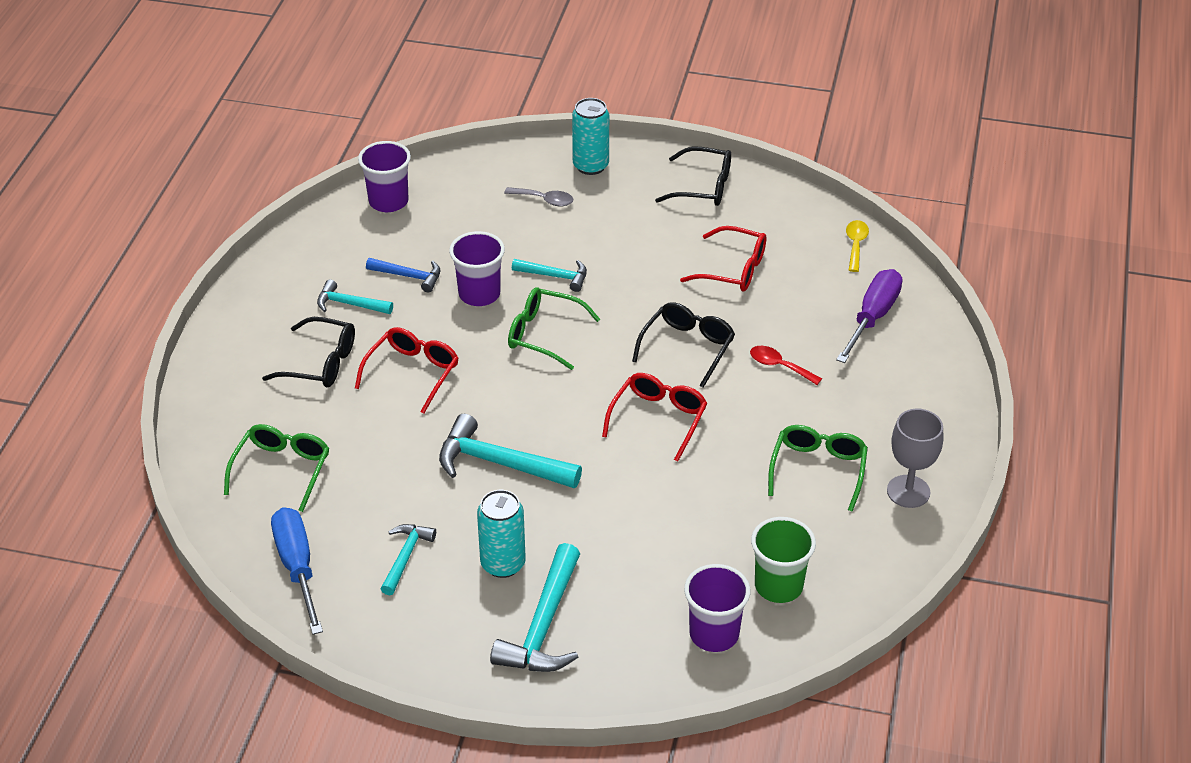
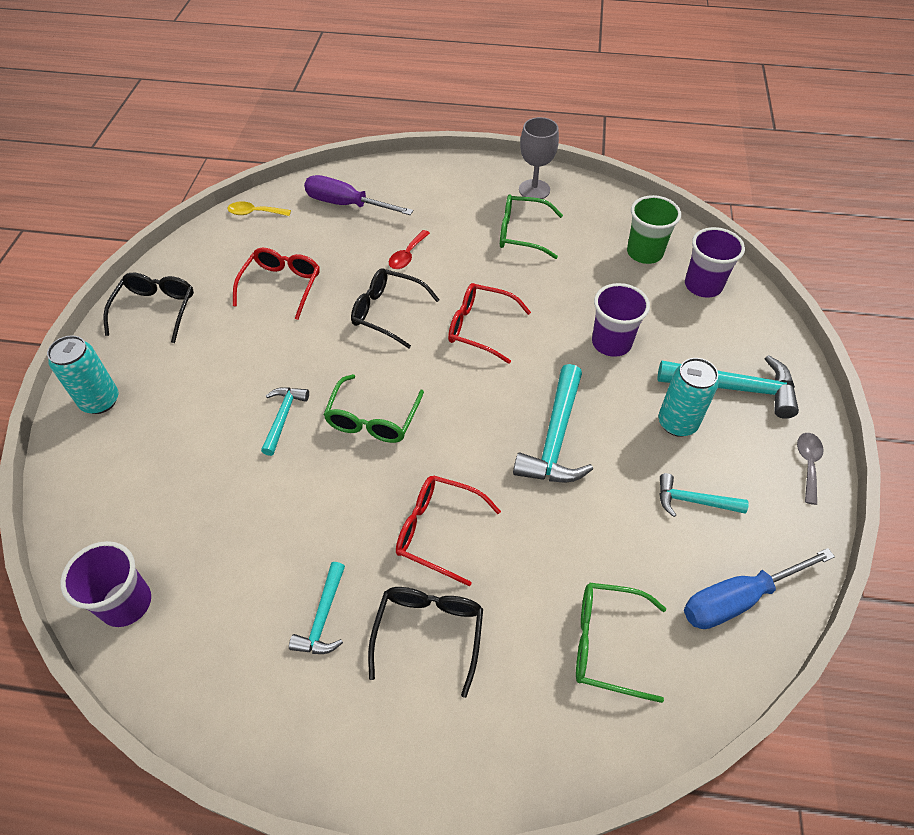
camera: 95 degrees left, 10 degrees up
(409, 276) = (275, 558): blue hammer -> none
(479, 294) = (309, 482): purple cup -> purple cup (611, 343)
(544, 200) = (153, 438): grey spoon -> grey spoon (808, 464)

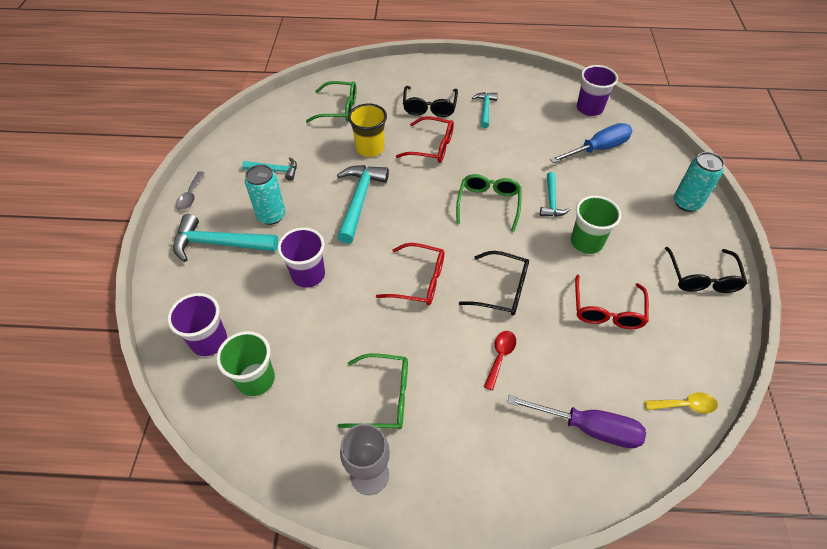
camera: 175 degrees right, 0 degrees up
(265, 358) = (586, 242): none -> green cup
(543, 536) = (370, 148): none -> yellow cup
(737, 599) = (265, 128): blue screwdriver -> blue screwdriver (598, 148)

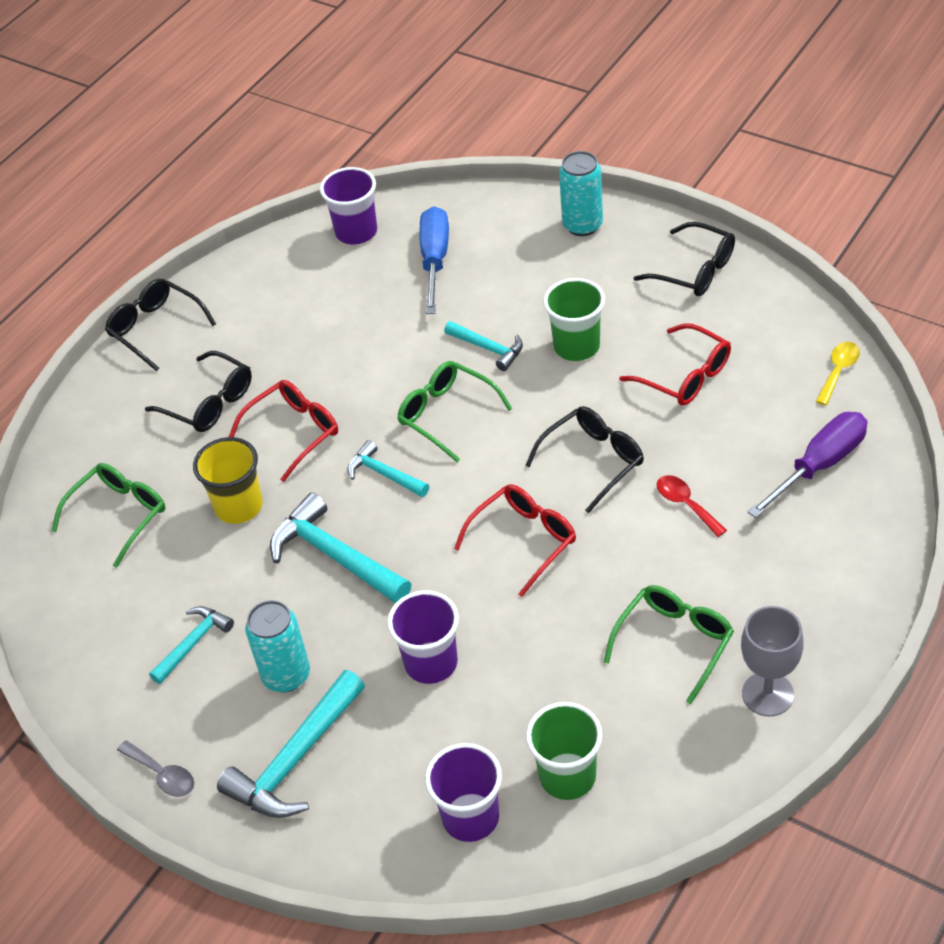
camera: 55 degrees left, 5 degrees down
(463, 68) = (155, 328): none -> black glasses
(485, 109) = (267, 341): turquoise hammer -> turquoise hammer (384, 474)

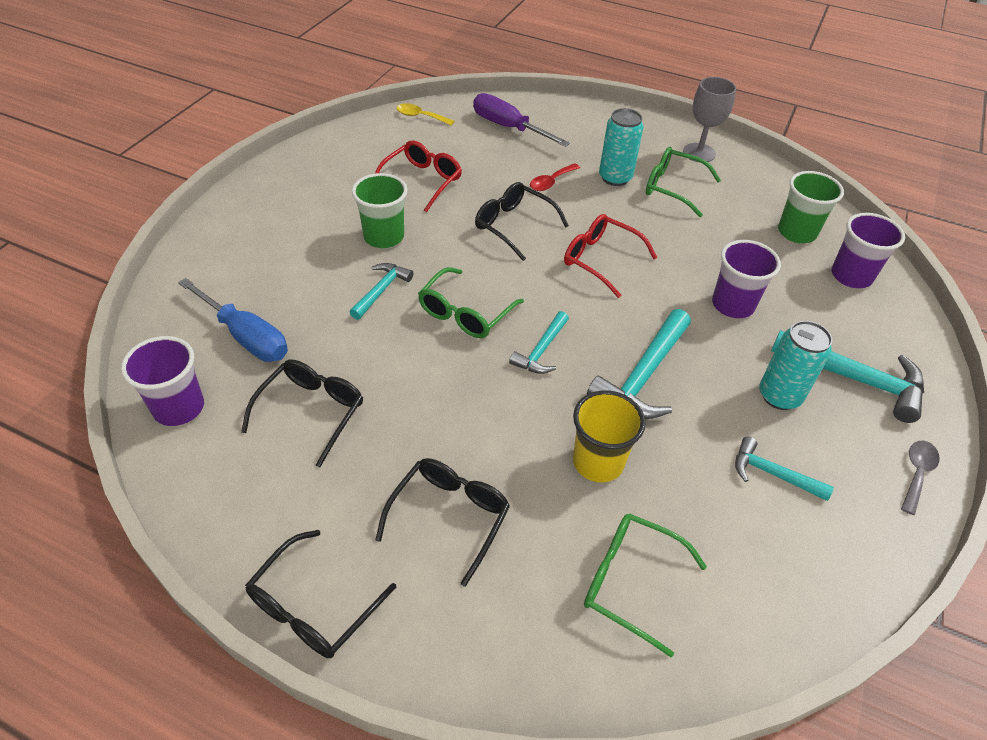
camera: 105 degrees left, 0 degrees up
(294, 432) = (492, 427): red glasses -> none
(435, 260) = (246, 336): blue screwdriver -> blue screwdriver turned 135 degrees counterclockwise
(582, 225) = (223, 237): turquoise can -> turquoise can (615, 178)
(695, 270) = (301, 175): black glasses -> black glasses (311, 411)

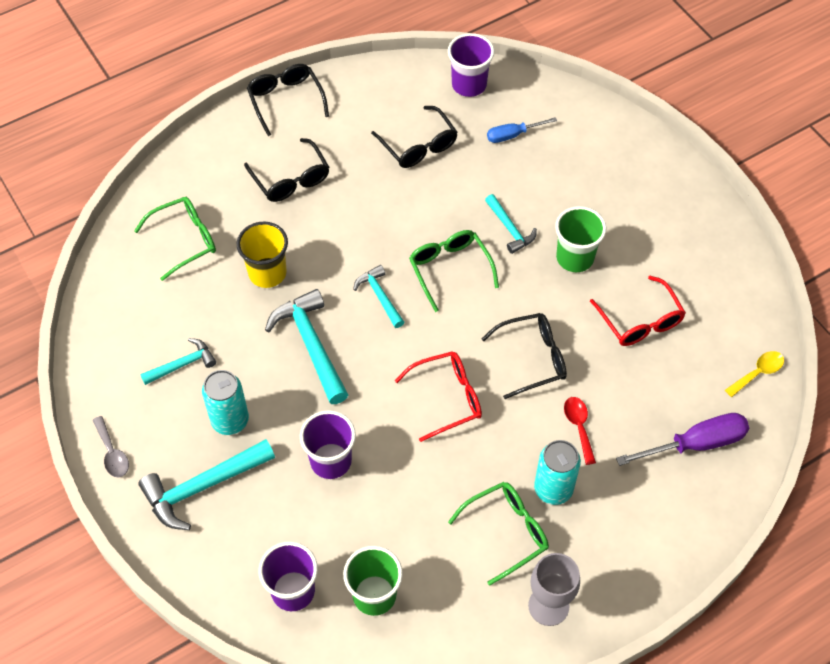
camera: 125 degrees right, 10 degrees up
(246, 336) = (512, 135): blue screwdriver -> blue screwdriver, size x0.61

